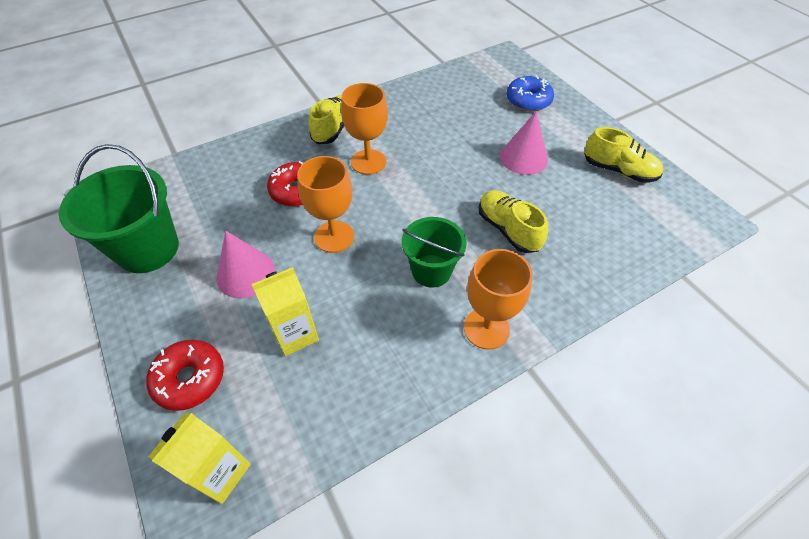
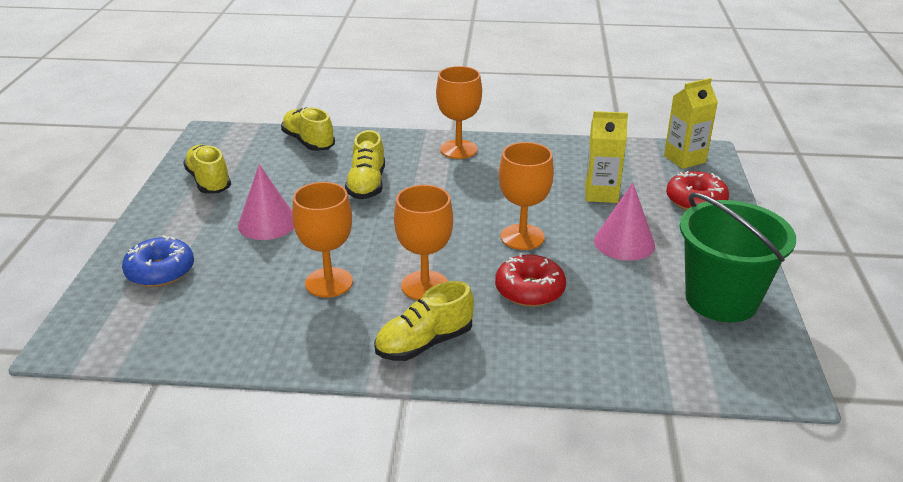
camera: 145 degrees left, 20 degrees down
(428, 137) = (329, 282): none -> orange goblet
(431, 271) = (461, 186): green bucket -> none
(625, 256) = (308, 142): none -> yellow shoe

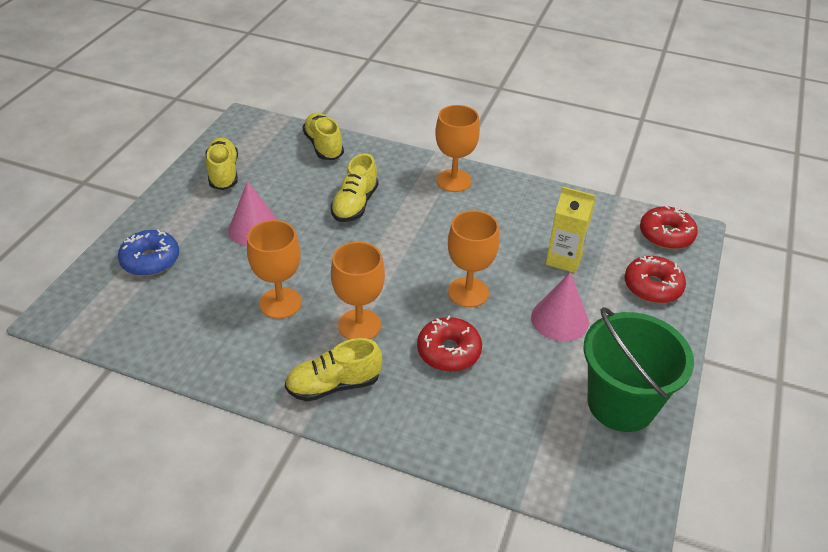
camera: 15 degrees right, 10 degrees up
(684, 159) = (666, 235): yellow carton -> red donut

